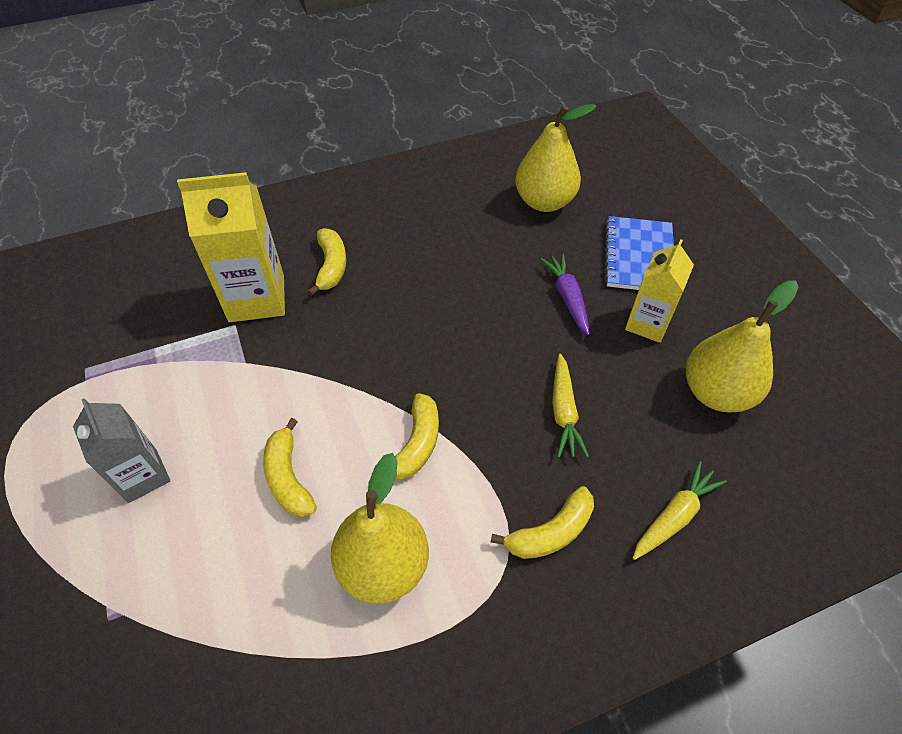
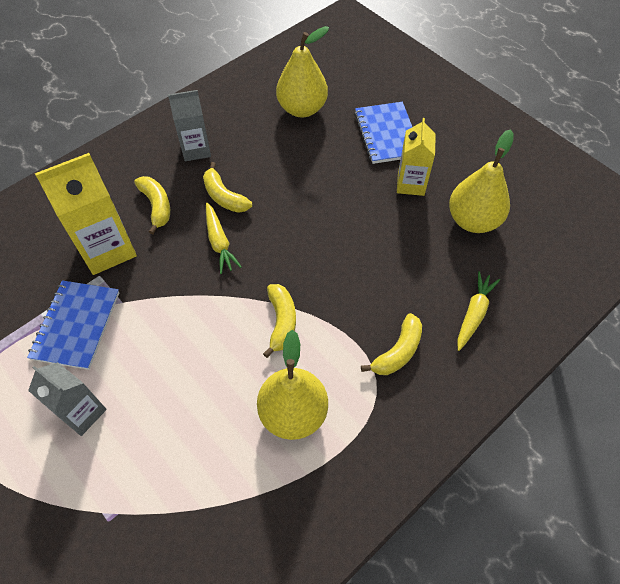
camera: 20 degrees left, 5 degrees up
(184, 373) = (76, 325): none -> blue notebook
(288, 477) = (197, 376): yellow banana -> yellow banana (224, 196)
(402, 216) = (196, 149): none -> grey carton
(563, 411) = (376, 266): yellow carrot -> yellow carrot (219, 242)
(567, 297) = (347, 180): purple carrot -> none

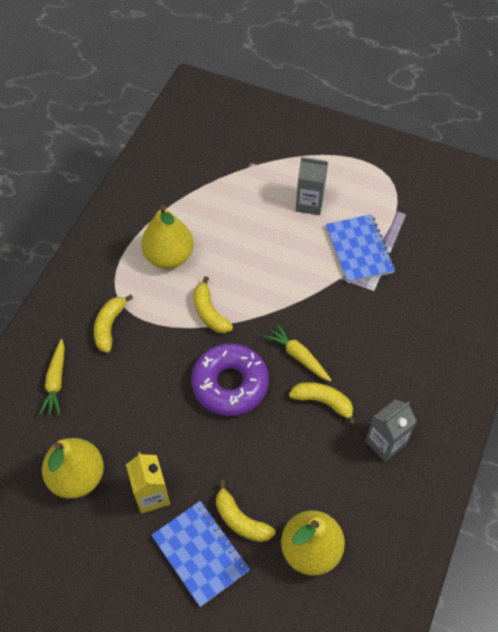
camera: 155 degrees right, 0 degrees up
(107, 249) = (385, 312): yellow carton -> none
(156, 206) = (376, 366): yellow banana -> yellow banana (240, 520)
(299, 243) = (230, 384): none -> purple donut

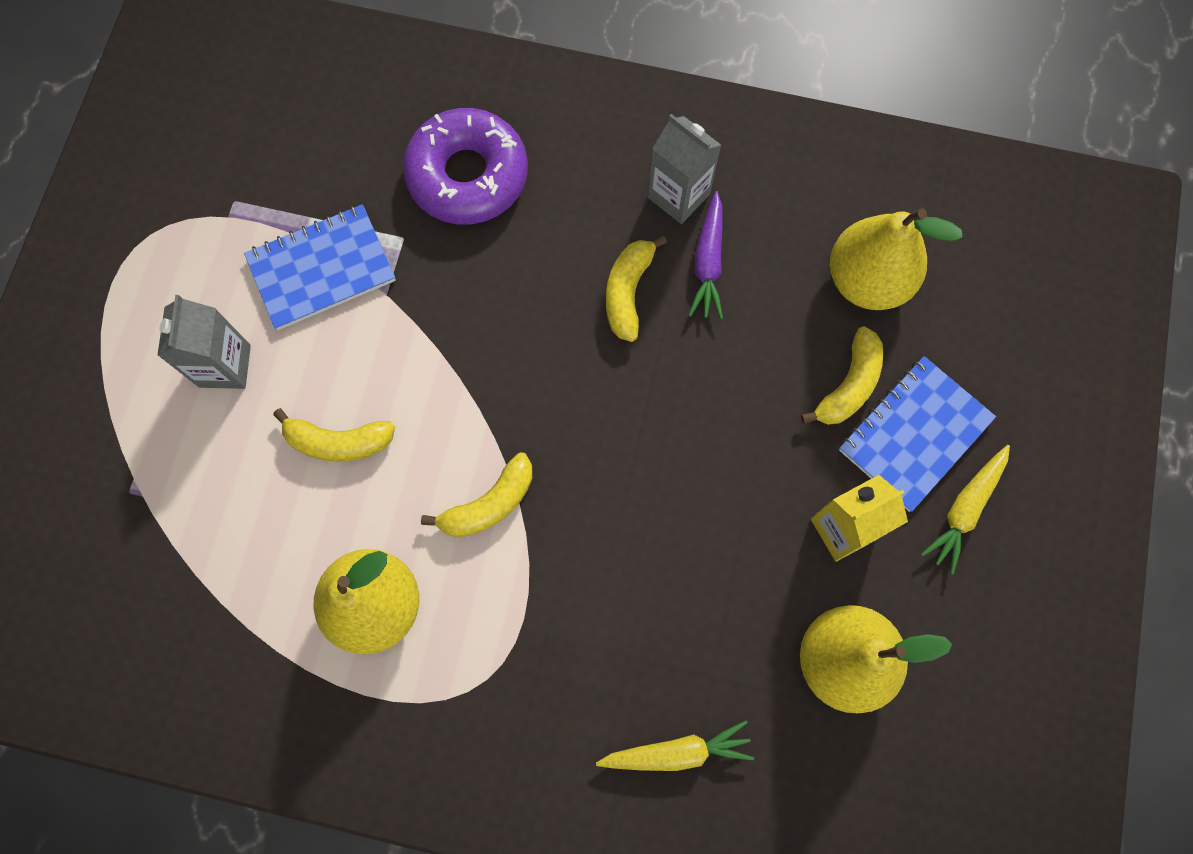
camera: 100 degrees left, 15 degrees up
(109, 326) = (546, 682): yellow banana -> yellow banana (339, 442)
(230, 384) = (623, 442): purple donut -> purple donut (468, 175)
(298, 356) = (551, 341): yellow carrot -> yellow carrot (965, 509)
(337, 451) = (708, 262): none -> purple carrot

